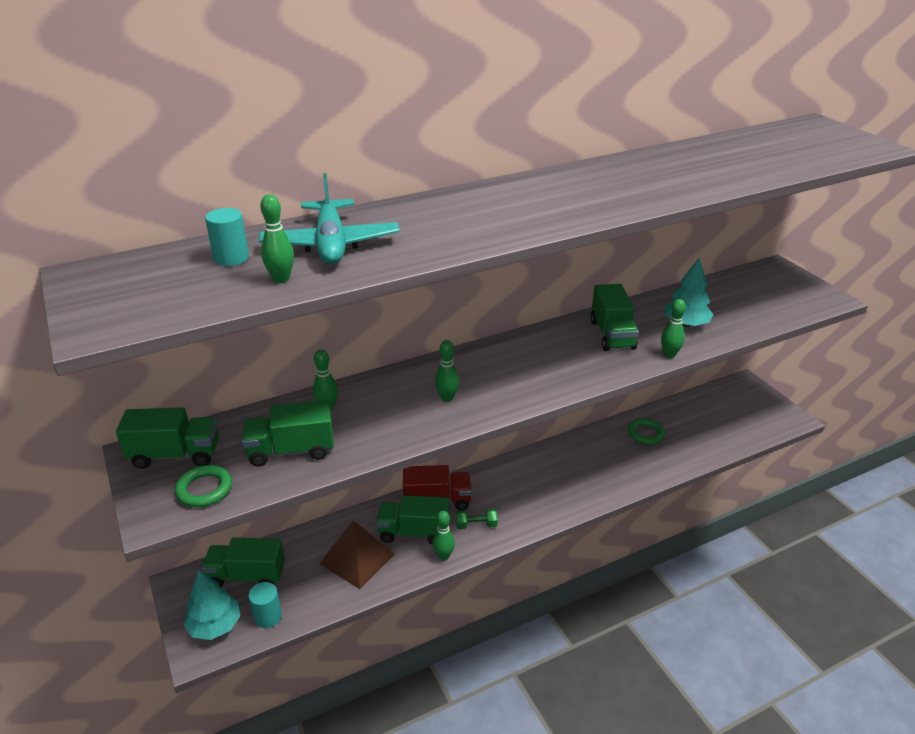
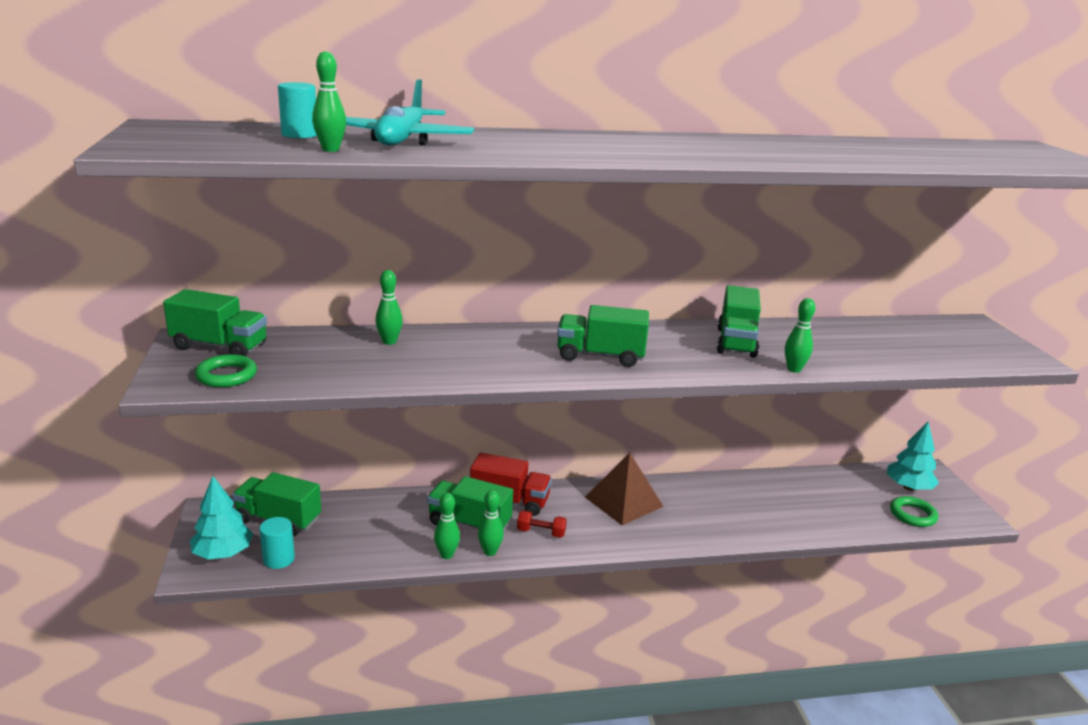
camera: 15 degrees right, 10 degrees down
(291, 450) = (330, 365): green truck -> green truck (600, 356)
(357, 559) = (397, 532): brown pyramid -> brown pyramid (623, 501)
(447, 398) = (517, 357): green bowling pin -> green bowling pin (446, 555)
(476, 525) = (541, 532): green dumbbell -> red dumbbell
(645, 434) = (781, 493): green ring -> green ring (912, 515)
(685, 324) = (830, 349): turquoise tree -> turquoise tree (908, 487)

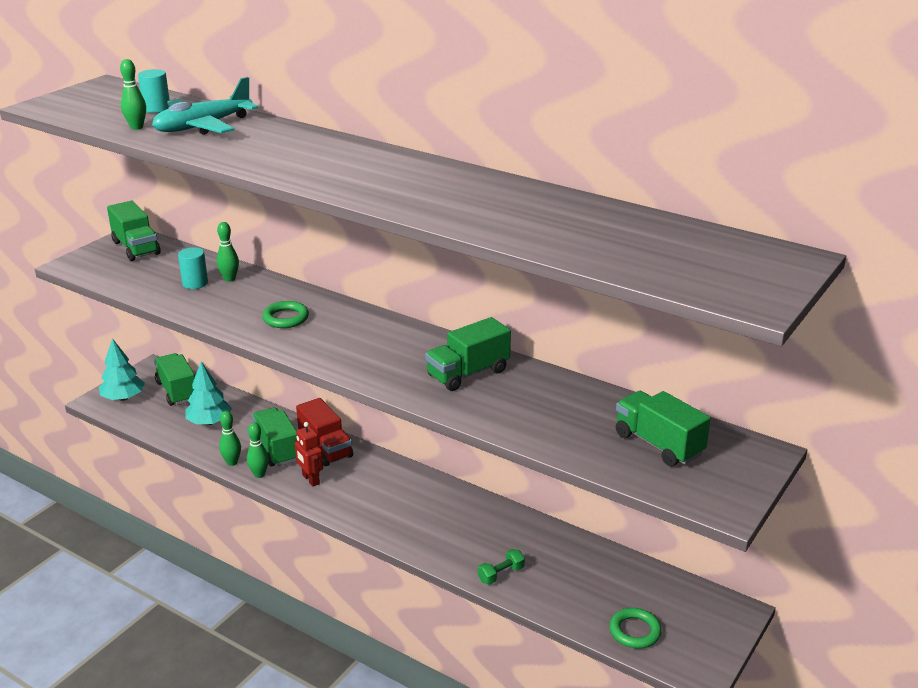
camera: 45 degrees right, 5 degrees up
(226, 375) = (106, 269): green ring -> green ring (286, 318)
(279, 559) = (144, 416): turquoise cylinder -> turquoise cylinder (195, 283)
(541, 532) = (310, 479): red dumbbell -> red robot
(600, 356) = (339, 342): green truck -> green truck (658, 444)
(623, 501) = (403, 489): brown pyramid -> none
(788, 525) = (501, 574): none -> green dumbbell
(794, 369) = (462, 413): green bowling pin -> none
(908, 487) = (680, 610): turquoise tree -> turquoise tree (209, 422)

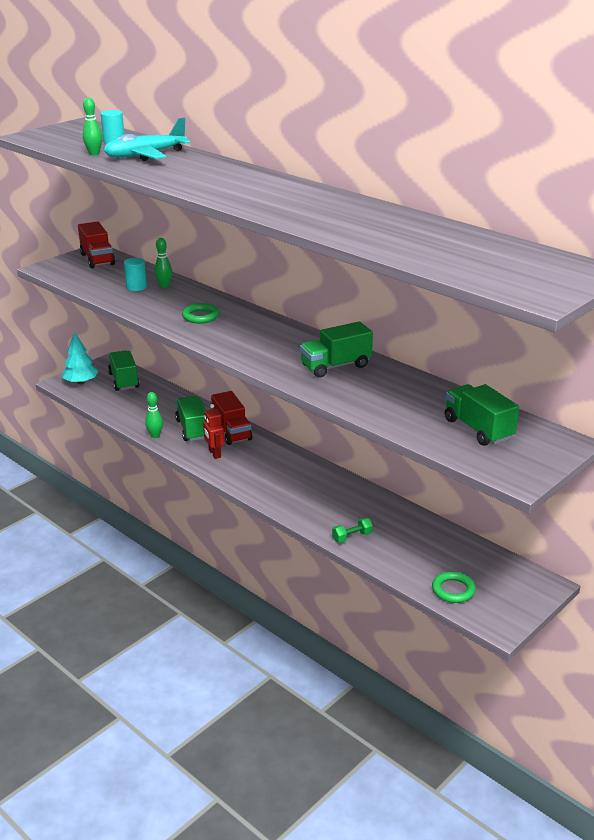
camera: 10 degrees right, 0 degrees up
(136, 248) = (97, 259): green truck -> red truck
(209, 422) = (144, 405): turquoise tree -> none
(259, 474) = (174, 446): green bowling pin -> none

